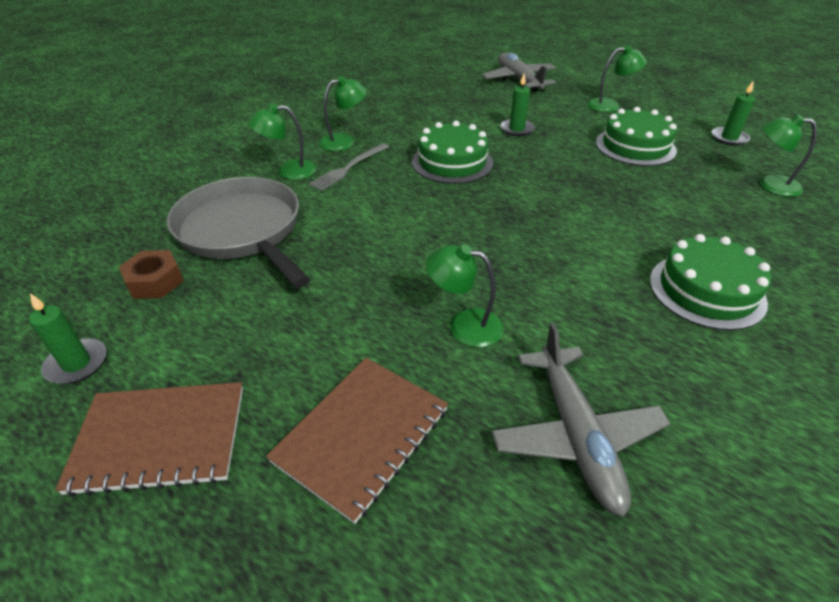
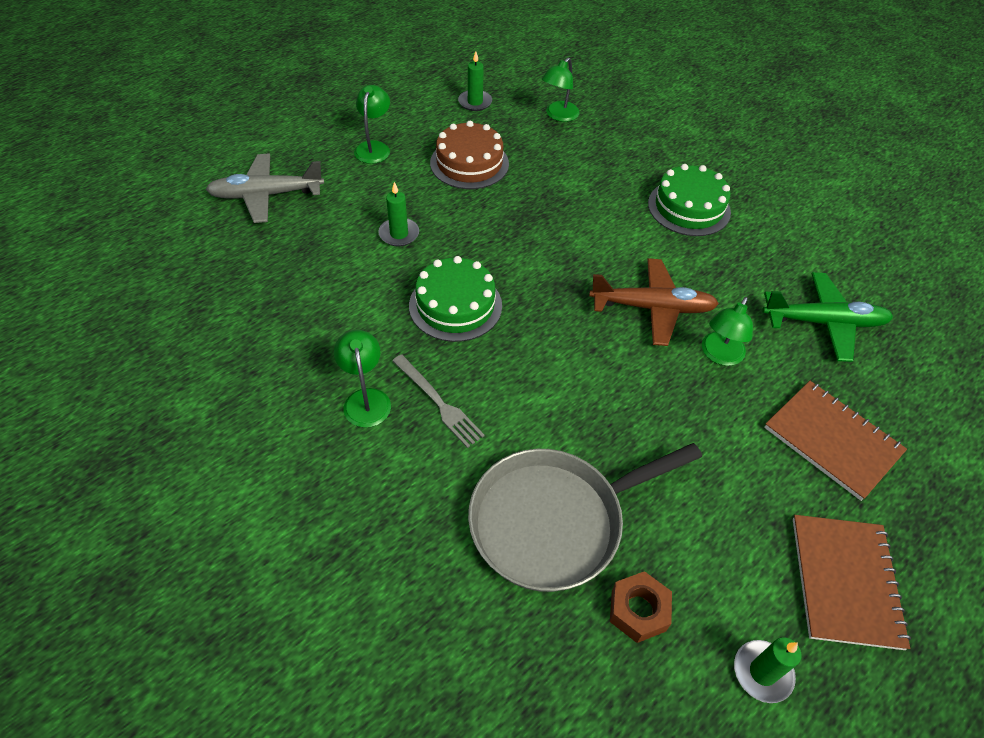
camera: 80 degrees left, 10 degrees up
(288, 171) = (427, 467): green lamp -> none
(511, 269) = (651, 308): none -> brown plane
(575, 434) = (823, 323): grey plane -> green plane
(635, 146) = (469, 163): green cake -> brown cake

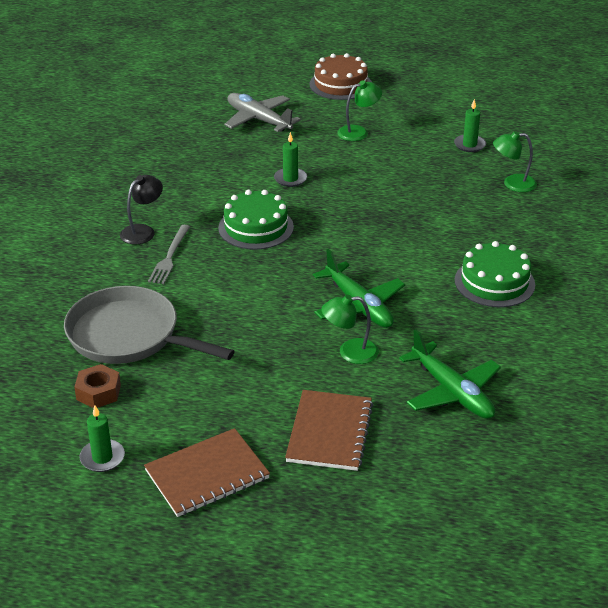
camera: 55 degrees right, 15 degrees down
(365, 399) = (143, 231): green lamp -> black lamp
(469, 163) = (399, 172): brown cake -> brown cake (340, 84)
(651, 308) = (358, 305): brown plane -> green plane

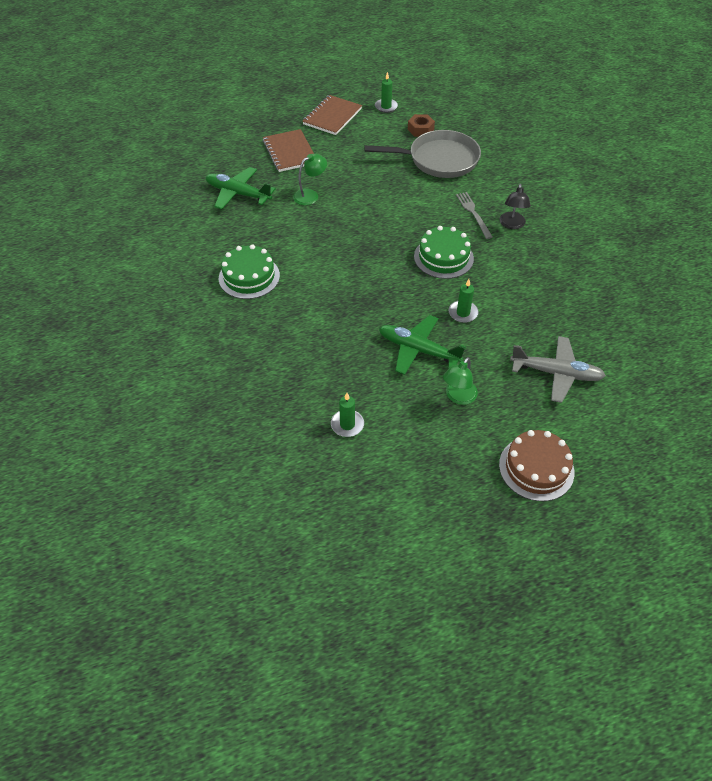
camera: 150 degrees right, 15 degrees up
(358, 305) = (327, 225): green plane -> green plane (418, 350)
(512, 184) = (282, 386): green lamp -> none

